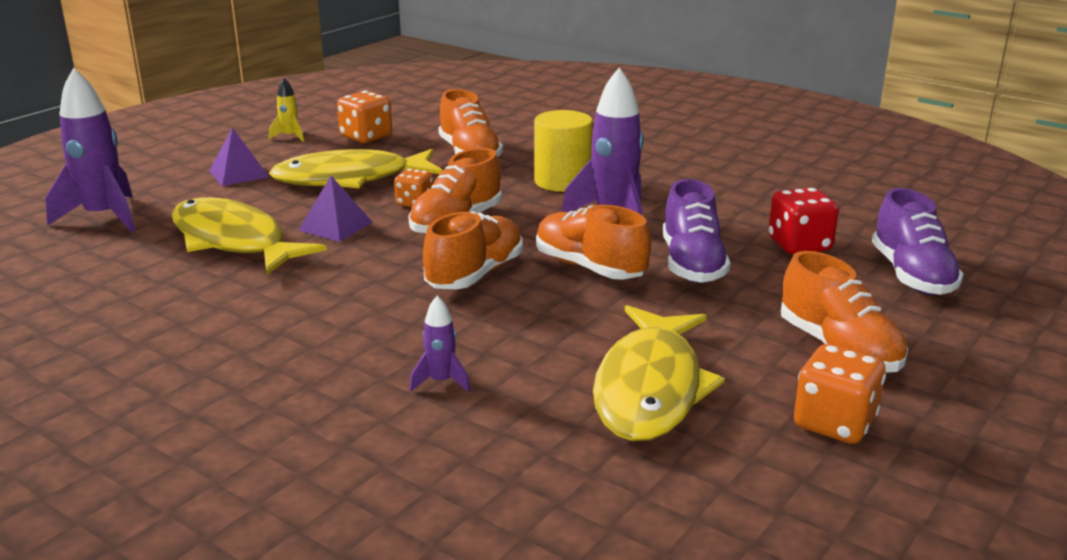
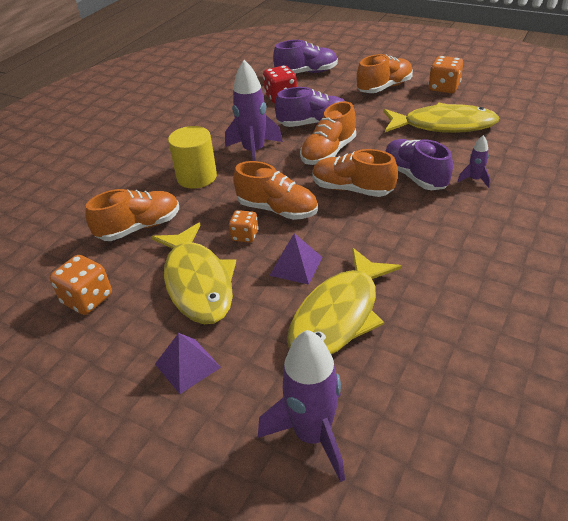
camera: 95 degrees left, 15 degrees up
(290, 137) = (78, 359): yellow rocket -> none
(482, 328) = (414, 176): none -> purple shoe

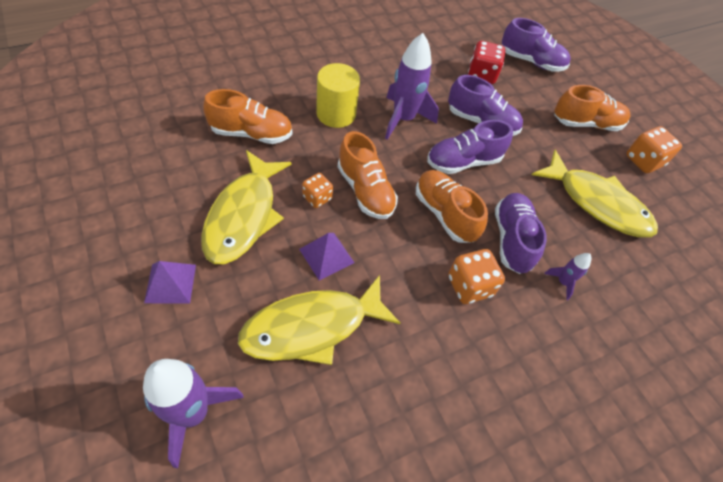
camera: 25 degrees right, 15 degrees up
(87, 299) = (161, 173): orange dice -> orange dice (469, 286)
(328, 153) = (463, 162): orange shoe -> purple shoe

